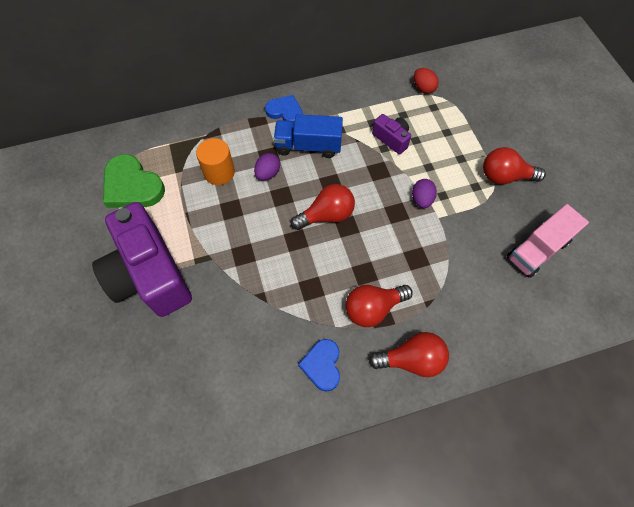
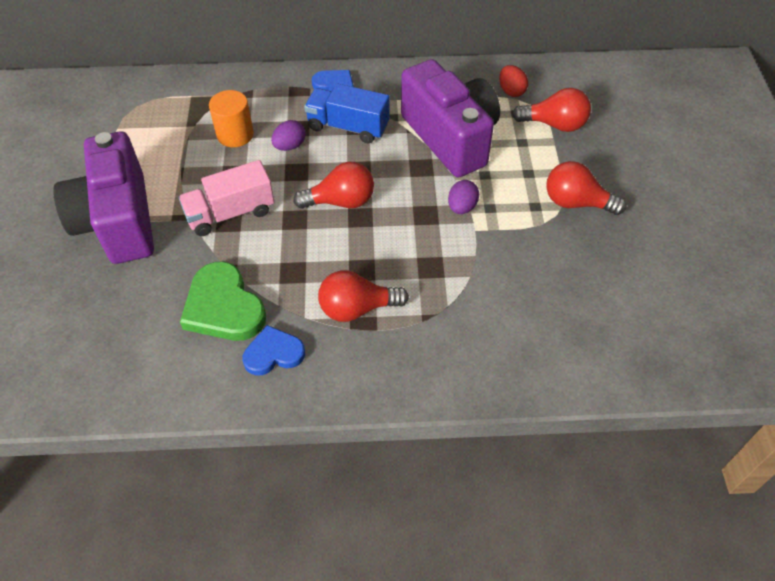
camera: 15 degrees right, 10 degrees down
(132, 186) = (134, 130): green heart -> green heart (224, 307)
(322, 365) = (273, 353): blue heart -> blue heart turned 60 degrees clockwise
(391, 139) = (450, 137): purple camera -> purple camera, size x2.27
(411, 360) = (381, 372): red light bulb -> red light bulb (554, 124)
(537, 250) = (587, 289): pink truck -> pink truck (230, 213)

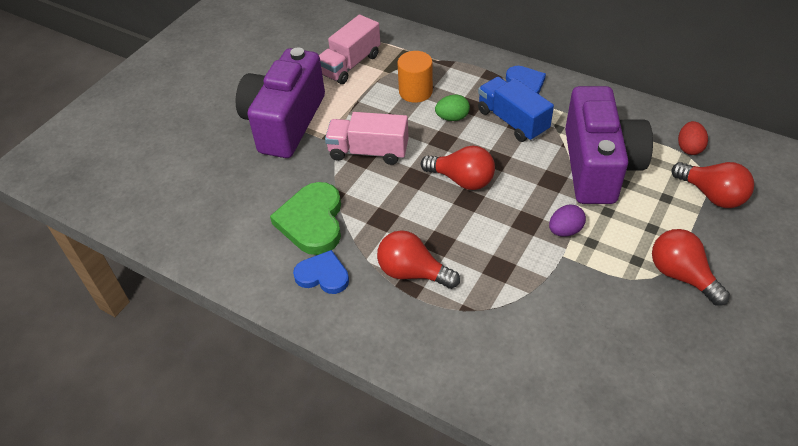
camera: 35 degrees right, 5 degrees down
(146, 133) = (350, 65): none -> pink truck
(289, 146) = (452, 118): purple egg -> green egg

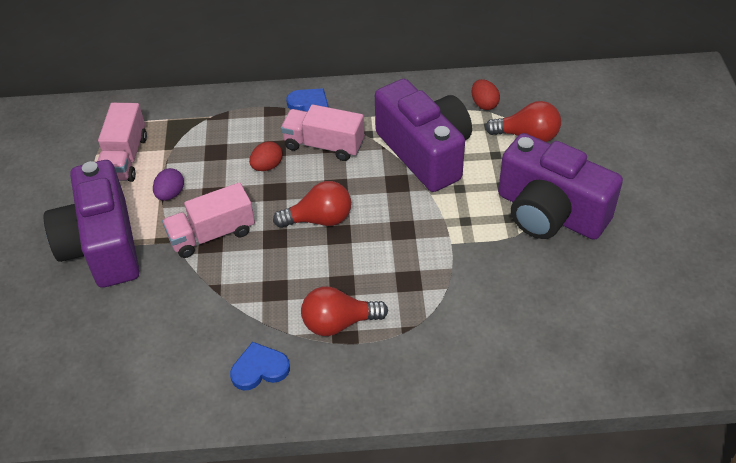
camera: 35 degrees left, 0 degrees up
(312, 221) = (209, 326): green heart -> none
(415, 92) = (213, 156): orange cylinder -> none
(452, 118) = (267, 166): green egg -> red egg
(512, 121) = (324, 145): blue truck -> pink truck
(565, 230) = (438, 221): purple egg -> purple egg (170, 194)
(681, 275) = (549, 213): red light bulb -> purple camera

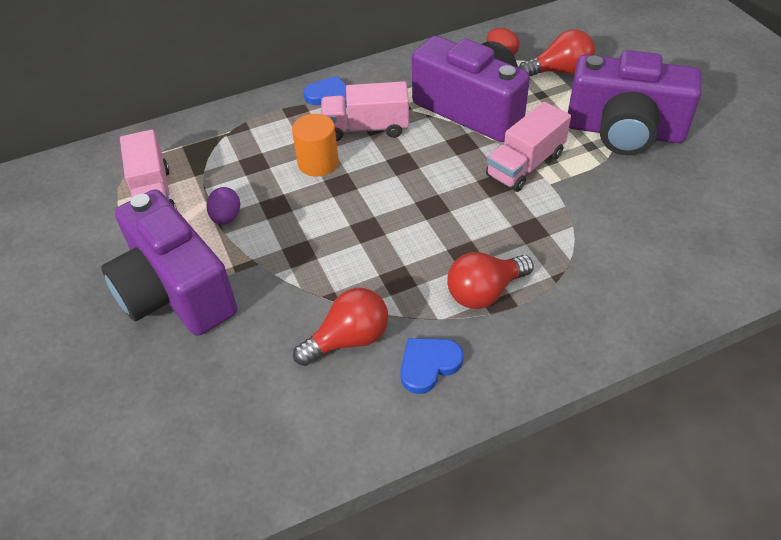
camera: 20 degrees left, 0 degrees up
(212, 234) = (296, 245): pink truck -> pink truck (525, 165)
(267, 166) = (318, 163): red egg -> orange cylinder
(319, 219) = (403, 198): red light bulb -> red light bulb (349, 339)

